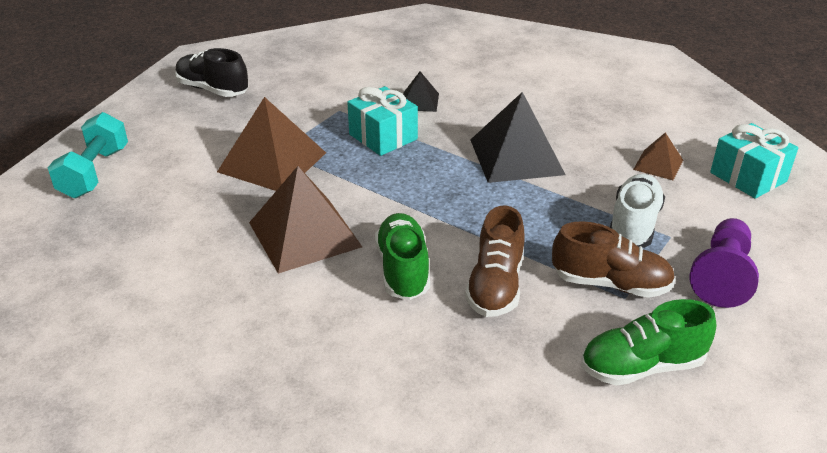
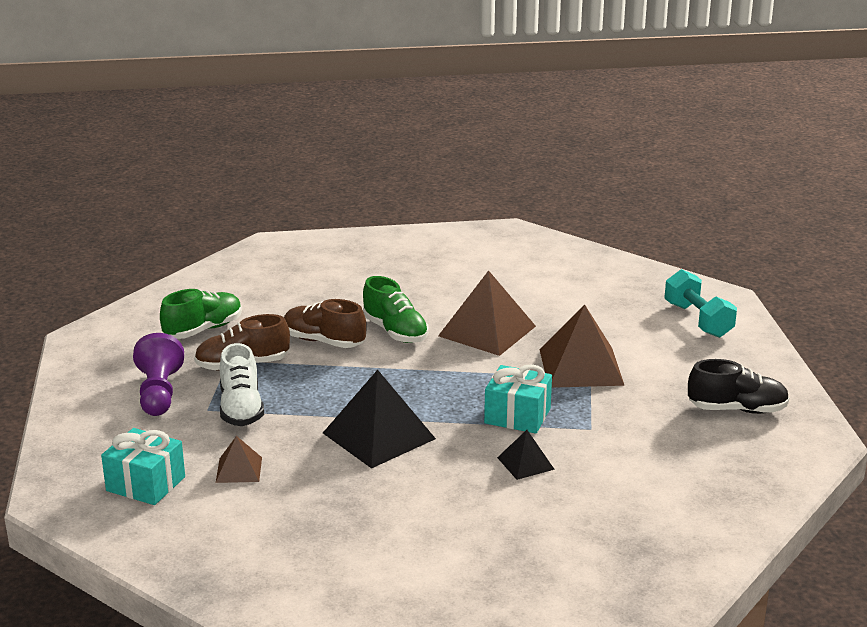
camera: 150 degrees right, 10 degrees down
(495, 285) = (324, 341): brown shoe -> brown shoe turned 45 degrees counterclockwise

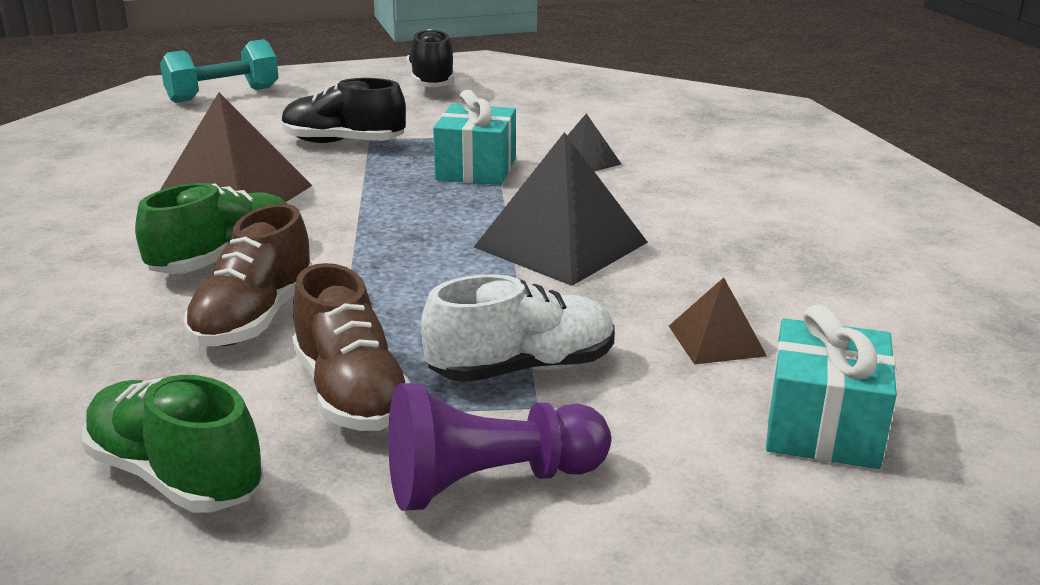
camera: 100 degrees left, 0 degrees up
(581, 367) = (343, 143): brown pyramid -> black shoe

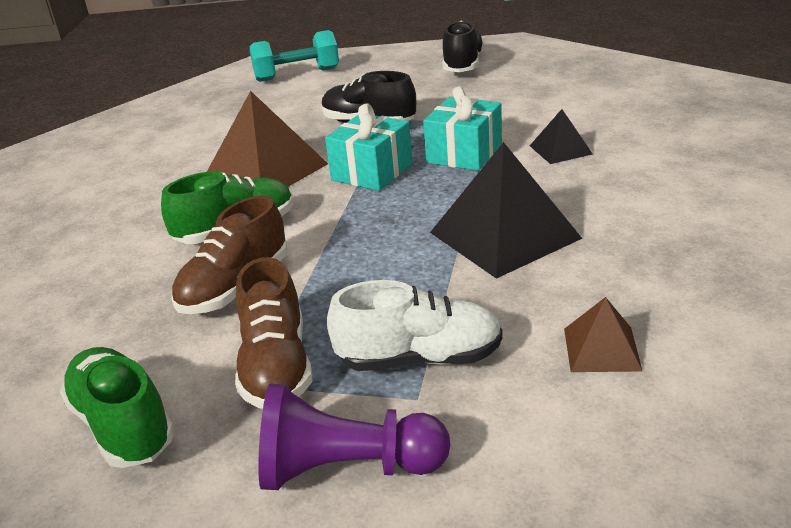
camera: 20 degrees right, 5 degrees up
(823, 427) = (664, 455): turquoise gift -> turquoise gift (372, 172)

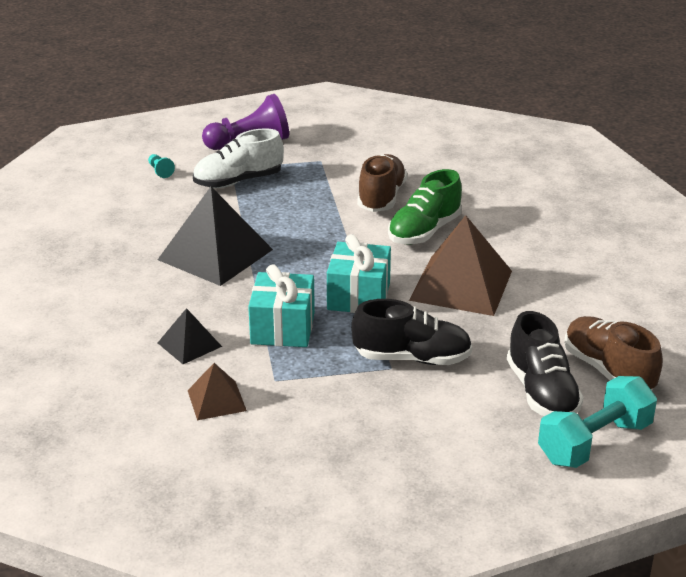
camera: 155 degrees right, 0 degrees up
(123, 425) = (370, 139): green shoe -> none
(276, 366) = (315, 168): brown shoe -> brown shoe (608, 370)
(463, 65) = (364, 493): black shoe -> black shoe (541, 393)
(553, 414) = (160, 171): none -> turquoise pawn
(601, 349) = (138, 199): brown pyramid -> brown pyramid (217, 400)

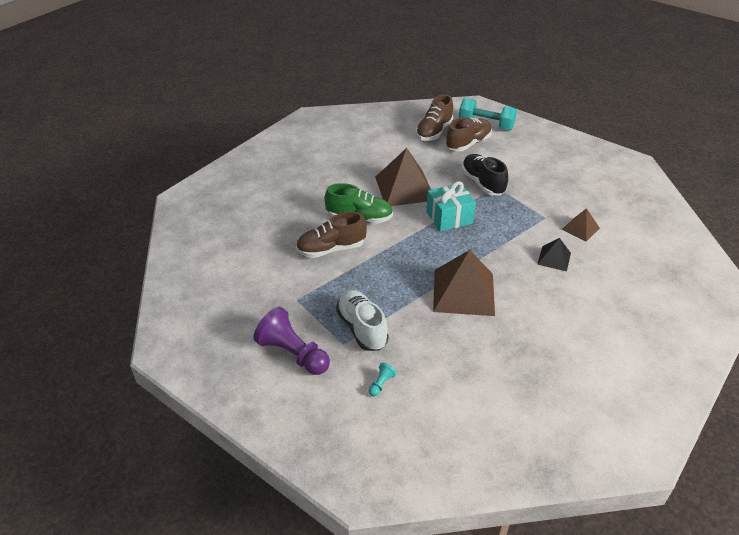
camera: 120 degrees left, 10 degrees up
(215, 254) = (463, 292): black pyramid -> brown pyramid
(238, 181) = (362, 328): white shoe -> white shoe turned 150 degrees counterclockwise
(282, 328) = (504, 232): turquoise gift -> none
(541, 393) = (468, 143): black shoe -> brown shoe

